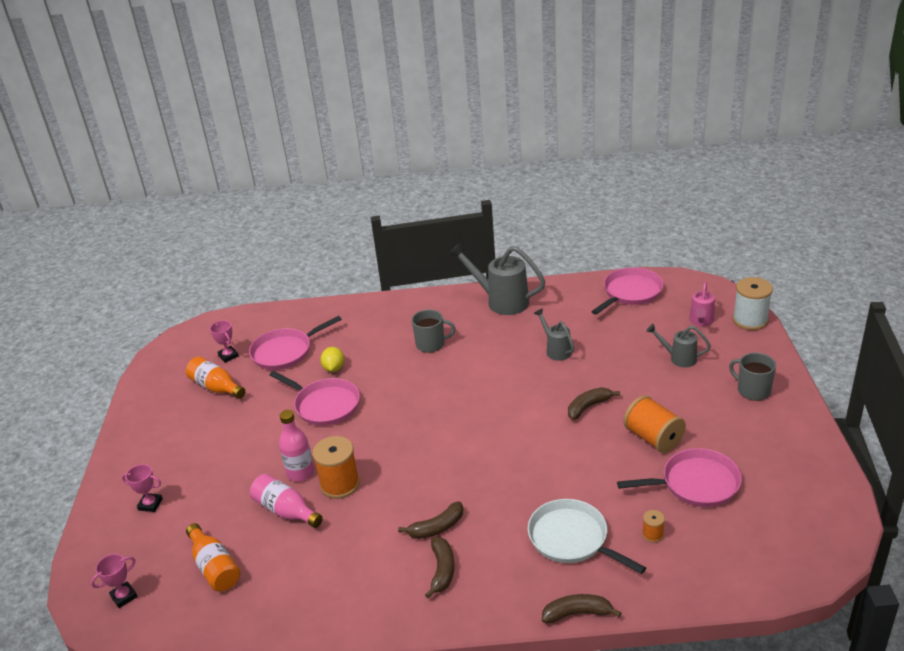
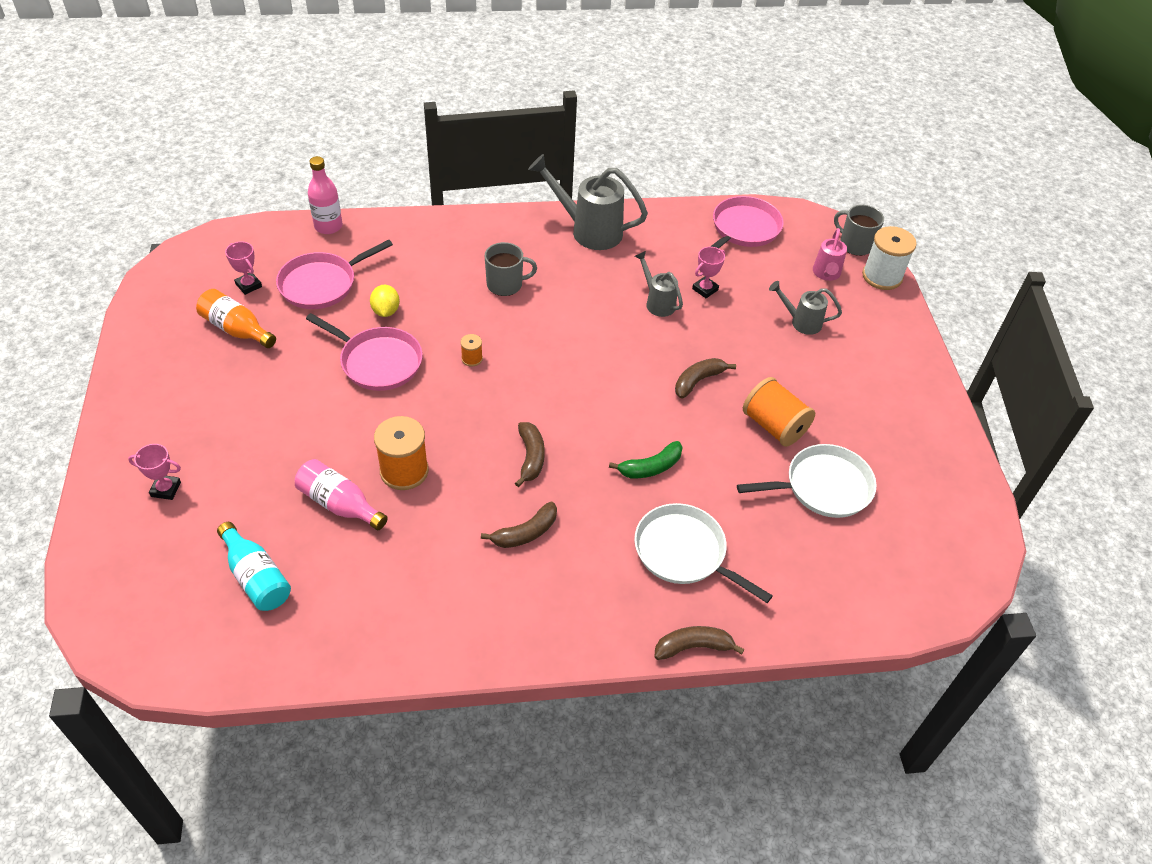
camera: 10 degrees left, 15 degrees up
(124, 596) = (144, 613): pink trophy -> pink trophy (705, 289)
(215, 567) = (256, 577): orange bottle -> turquoise bottle
(300, 473) = (354, 453): pink bottle -> pink bottle (328, 226)
(442, 570) = (535, 589): brown banana -> brown banana (531, 457)
(545, 474) = (650, 467): none -> green banana
(652, 534) = (775, 550): orange spool -> orange spool (472, 359)
(696, 483) = (823, 487): pink pan -> white pan
(752, 390) = (885, 369): grey mug -> grey mug (855, 245)

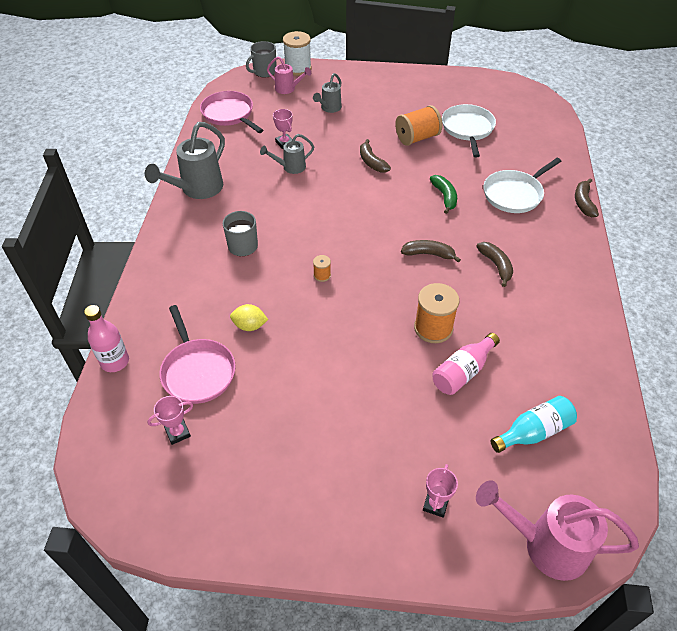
camera: 75 degrees left, 0 degrees up
(114, 588) = (545, 544): none -> pink watering can
(237, 329) = (239, 444): orange bottle -> none
(378, 362) = (311, 336): pink pan -> none

